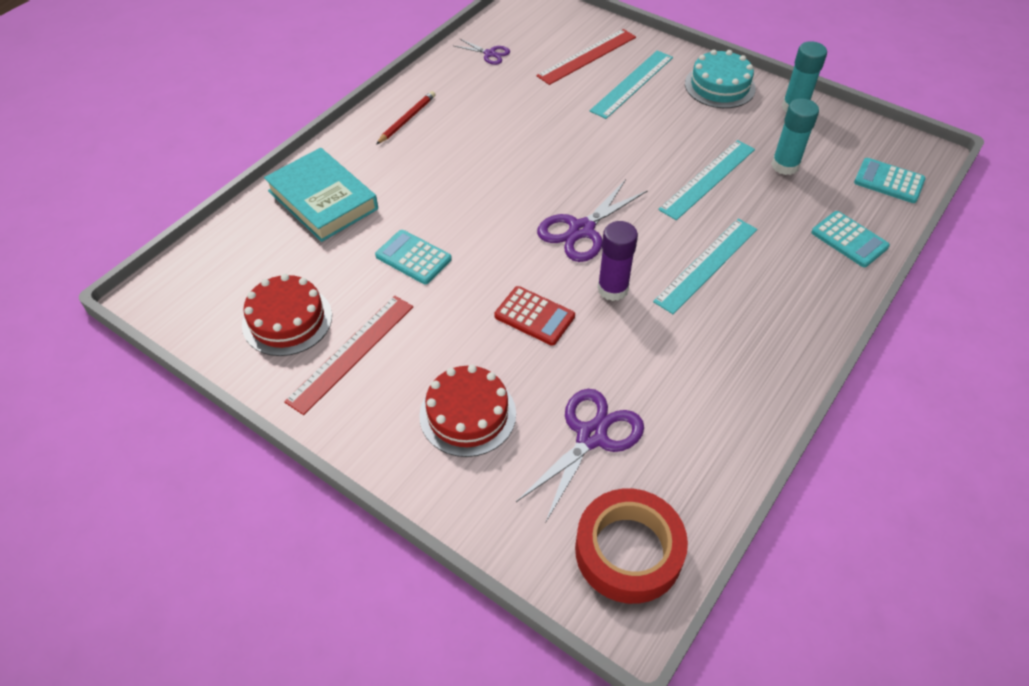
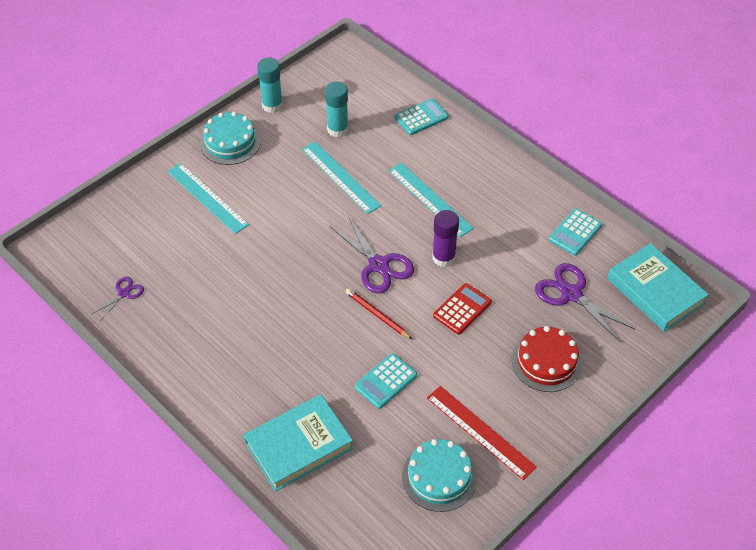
camera: 80 degrees left, 0 degrees up
(287, 320) = (439, 477): red cake -> turquoise cake
(407, 119) = (203, 370): red pencil -> red pencil (377, 315)
(587, 56) = (156, 221): red ruler -> none
(628, 551) = (655, 291): red tape -> turquoise book
(889, 181) = (369, 80): turquoise calculator -> turquoise calculator (575, 232)

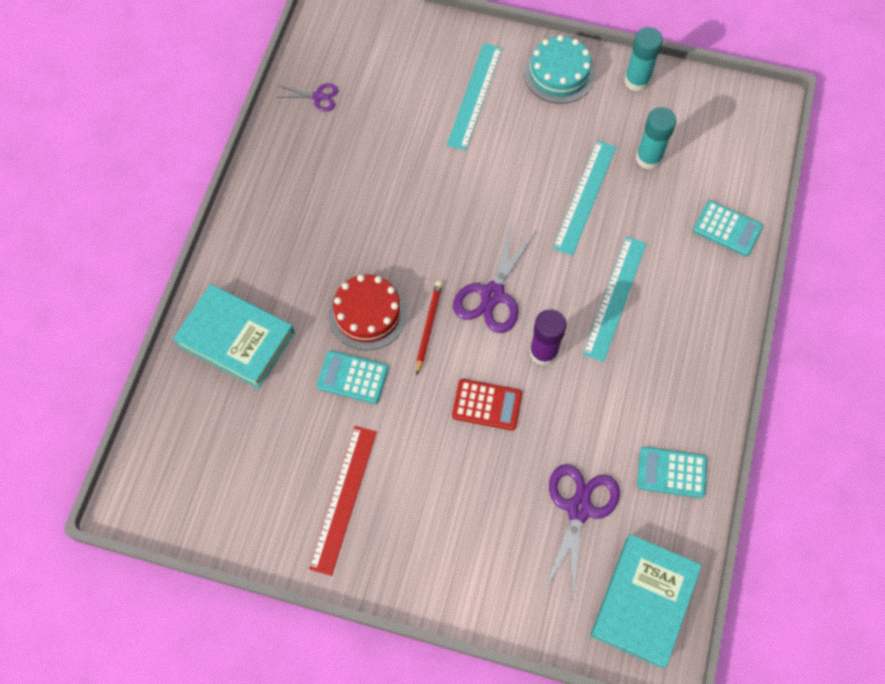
camera: 60 degrees right, 15 degrees up
(439, 477) = (269, 485): turquoise cake -> none
(546, 362) = (470, 524): red cake -> red cake (367, 313)

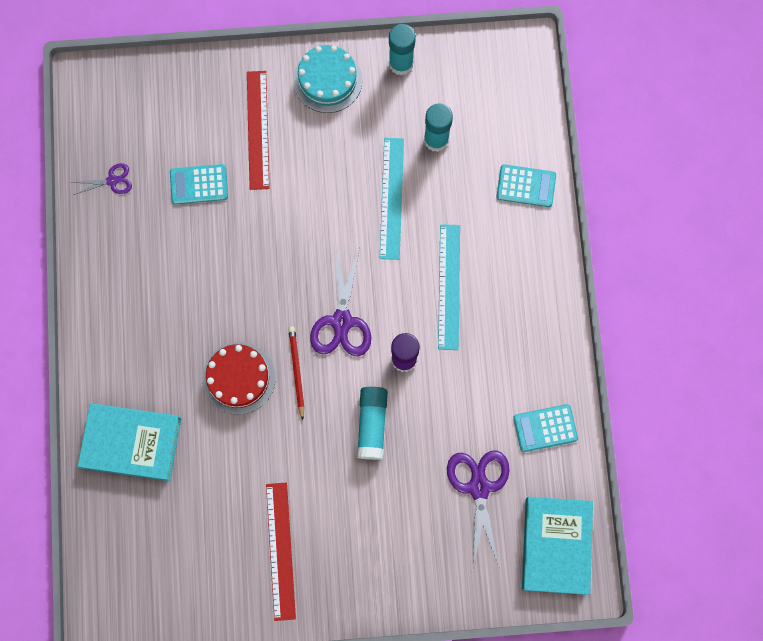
camera: 20 degrees left, 10 degrees up
(352, 377) = (248, 441): turquoise calculator -> turquoise calculator (199, 184)
(475, 96) = (258, 130): turquoise ruler -> red ruler
(487, 405) = (372, 424): red calculator -> turquoise glue stick

